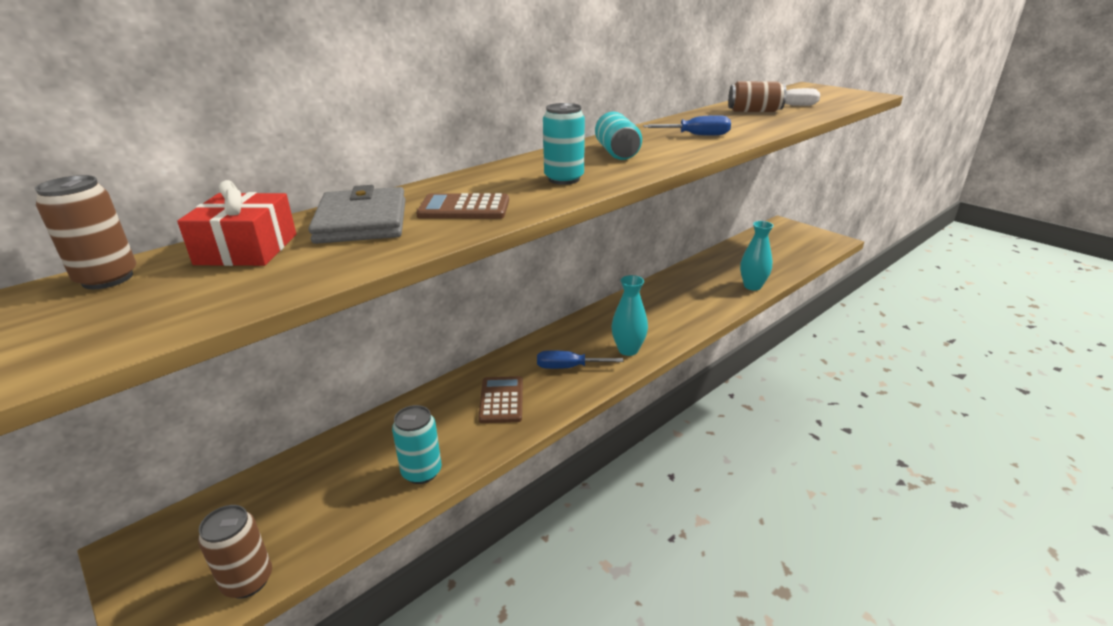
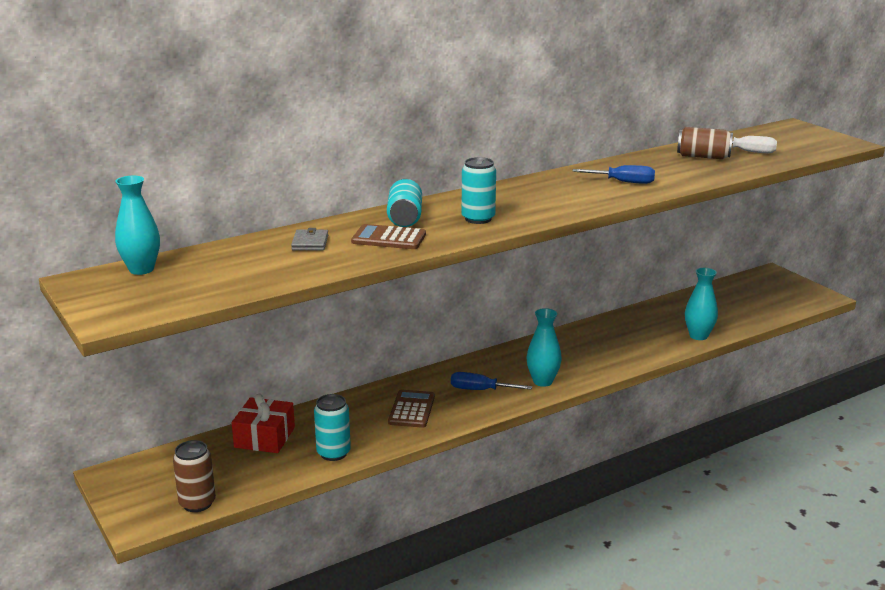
camera: 10 degrees right, 5 degrees down
(107, 279) = (141, 269): brown can -> turquoise vase
(247, 249) = (229, 257): red gift -> red gift (264, 437)
(362, 221) = (310, 243): grey wallet -> grey wallet, size x0.52
(616, 152) = (537, 195): turquoise can -> turquoise can (405, 218)

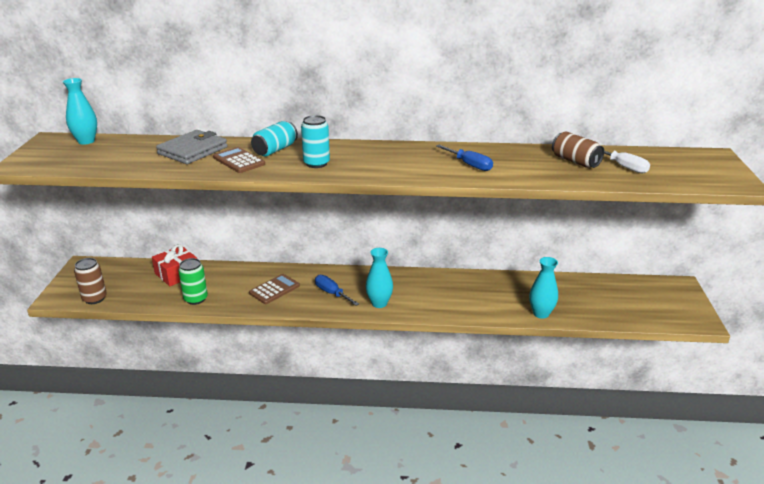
camera: 35 degrees right, 5 degrees up
(310, 243) = (193, 150): grey wallet -> grey wallet, size x1.92
(333, 453) = (196, 299): turquoise can -> green can

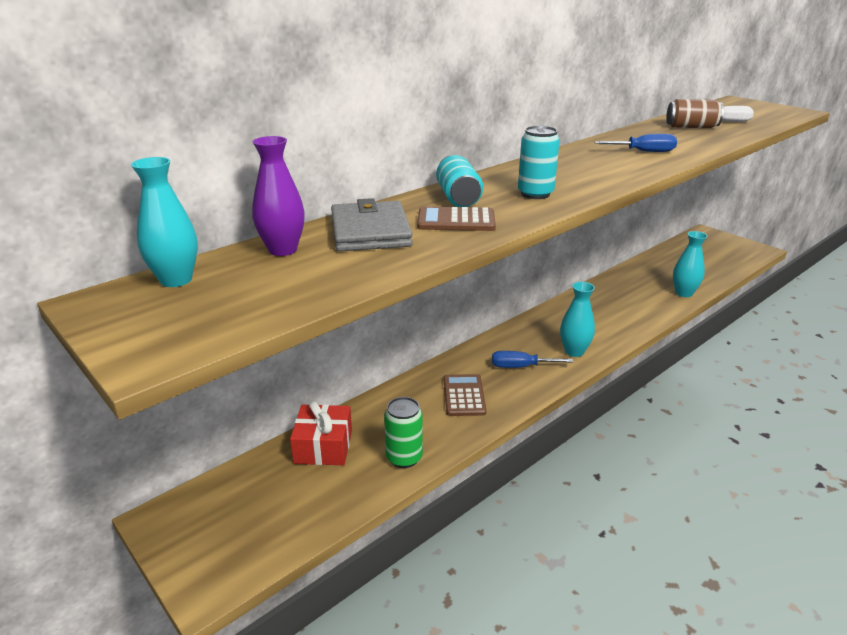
camera: 45 degrees left, 0 degrees up
(94, 298) = (271, 546): brown can -> none
(144, 144) = (282, 250): none -> purple vase

